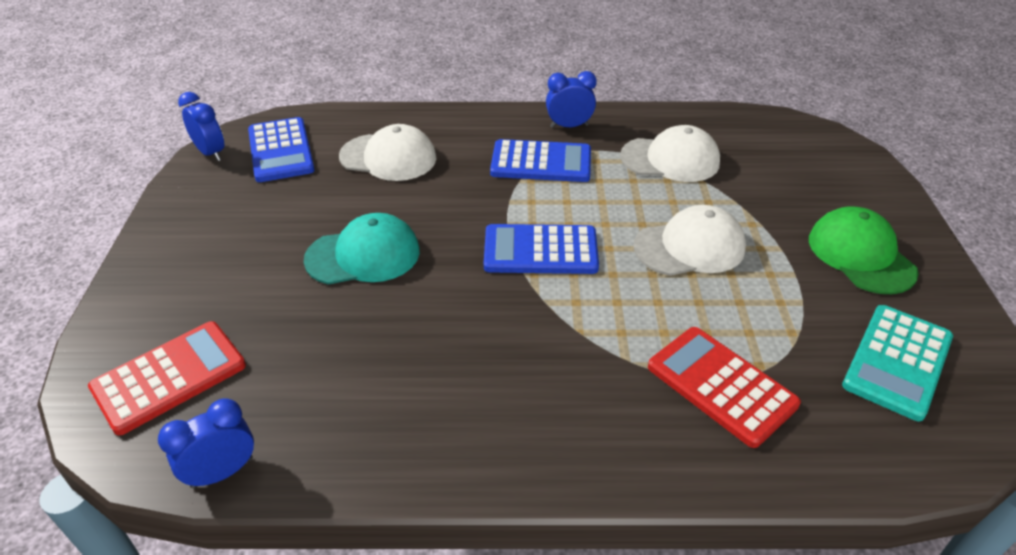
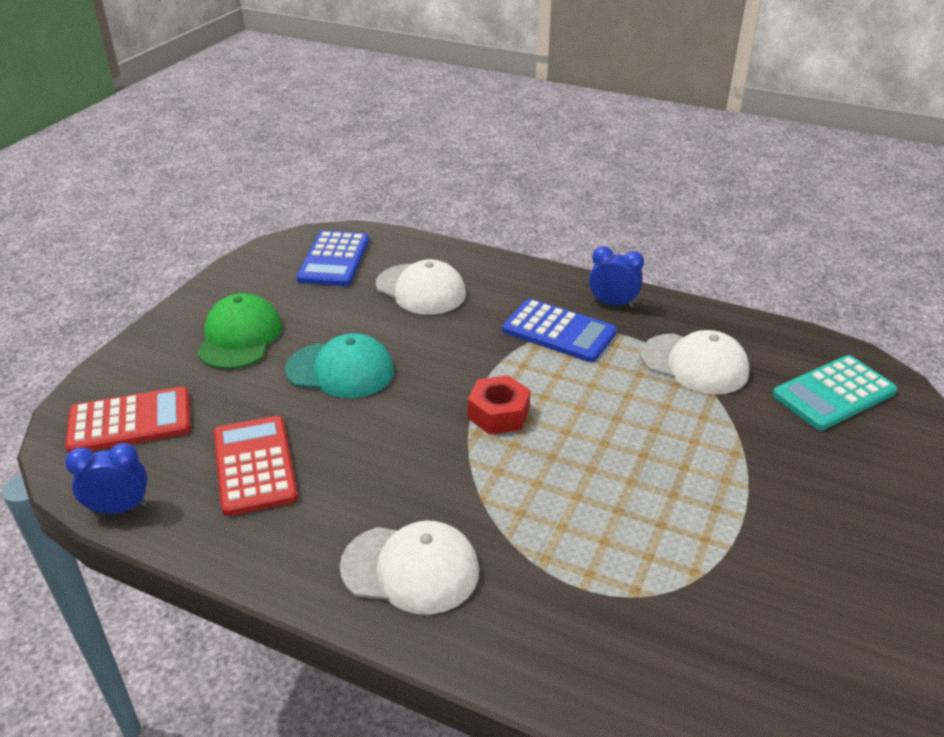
camera: 25 degrees right, 5 degrees down
(211, 153) = (277, 247): blue clock -> none
(540, 251) = (498, 414): blue calculator -> red nut
(690, 247) = (649, 455): white cap -> white cap (411, 569)
(721, 386) = (581, 595): red calculator -> red calculator (254, 465)
(860, 255) = (836, 522): green cap -> green cap (240, 337)
(897, 362) = (791, 641): turquoise calculator -> turquoise calculator (834, 393)

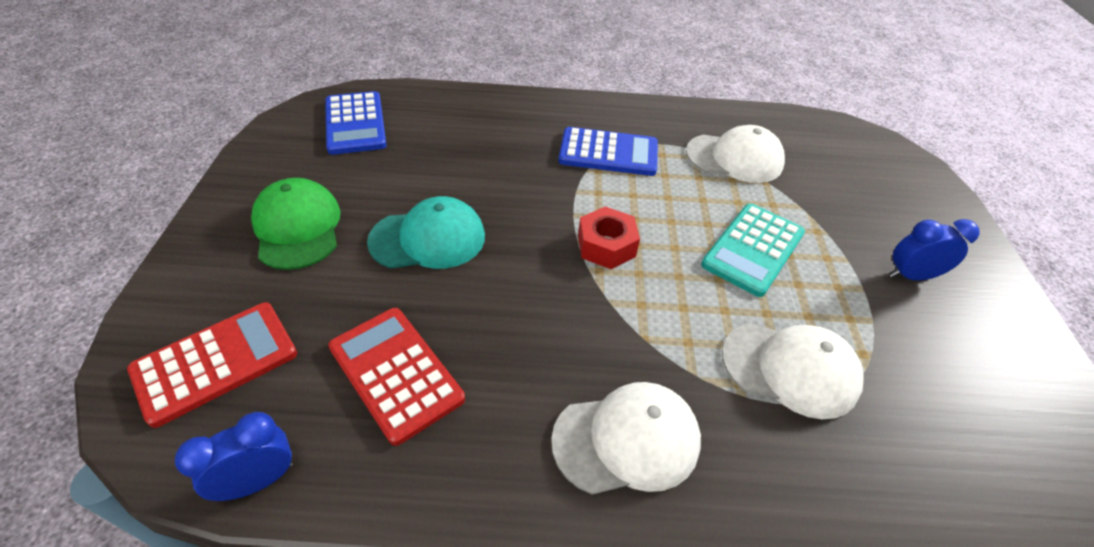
camera: 25 degrees left, 10 degrees up
(421, 290) = (459, 138): white cap -> white cap (790, 369)
(612, 304) = (636, 118): blue clock -> blue clock (910, 276)
(834, 393) = (849, 160): turquoise calculator -> turquoise calculator (753, 249)

